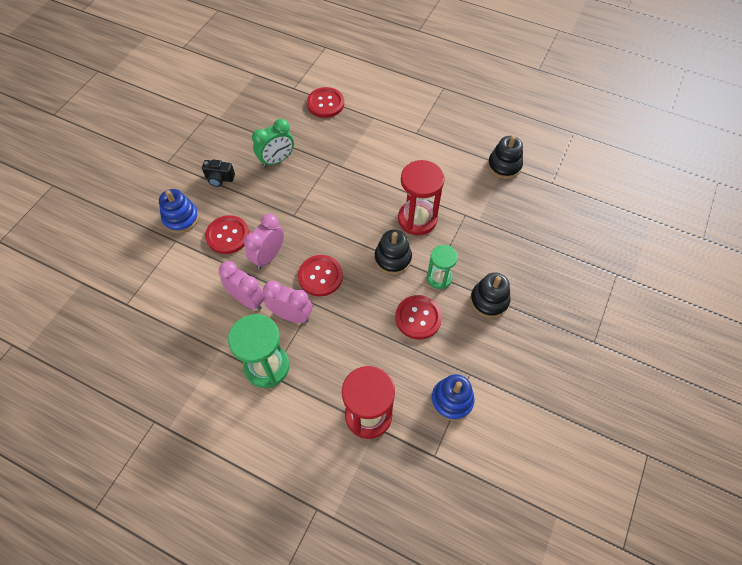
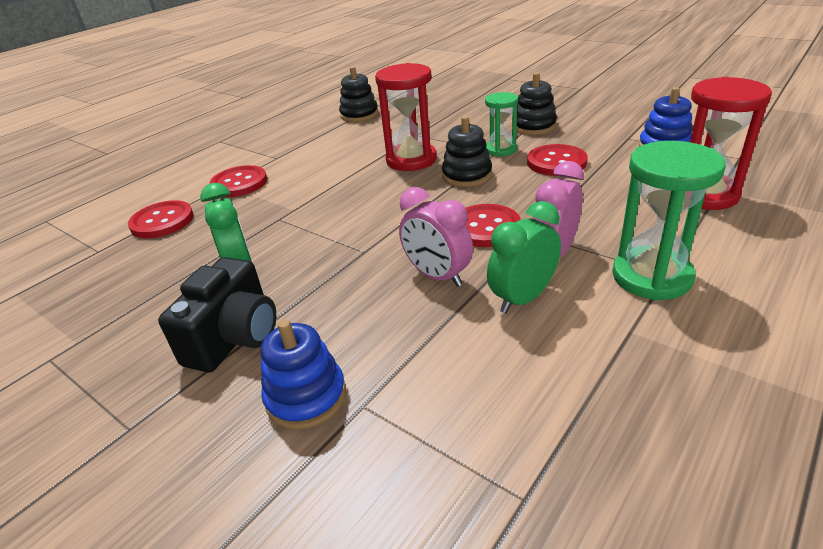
camera: 75 degrees left, 25 degrees down
(219, 178) = (235, 338): black camera -> black camera, size x1.74
(228, 235) = (377, 324): red button -> red button (239, 183)
(247, 300) = (523, 298): pink clock -> green clock

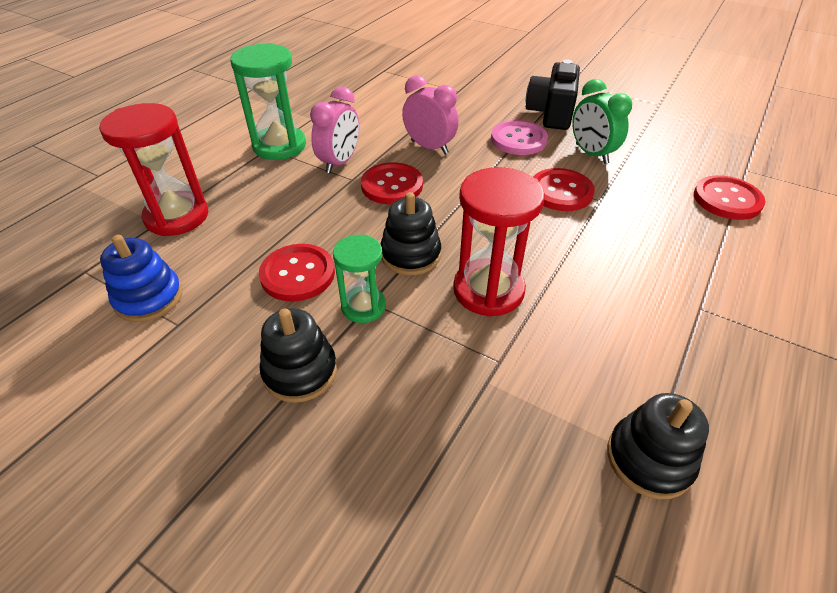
camera: 170 degrees right, 10 degrees up
(239, 183) = (701, 254): red button -> red button (560, 191)
(306, 397) = (488, 93): blue stacking toy -> none
(314, 288) = (518, 139): none -> pink button
(523, 298) = (370, 134): green clock -> none

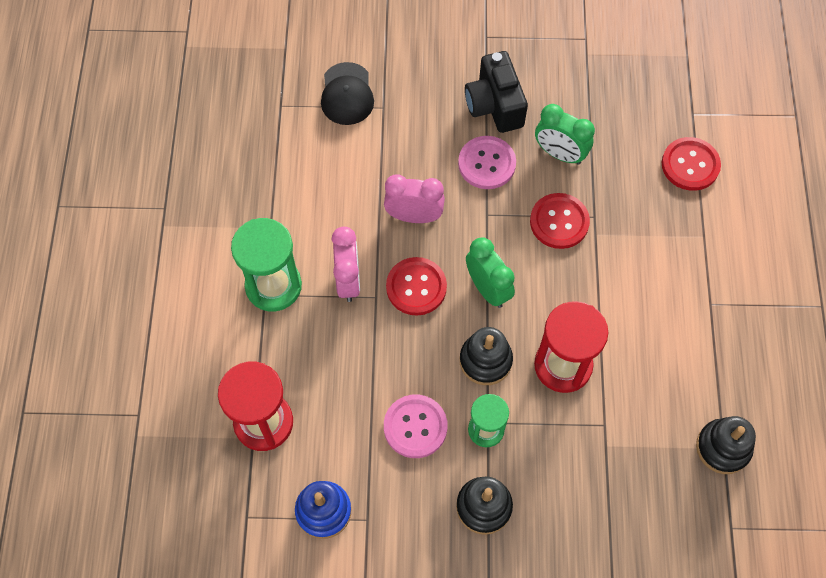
camera: 30 degrees left, 20 degrees up
(298, 274) = (415, 427): red button -> pink button
(436, 78) = (347, 94): none -> black cap
(456, 209) = (487, 289): none -> green clock

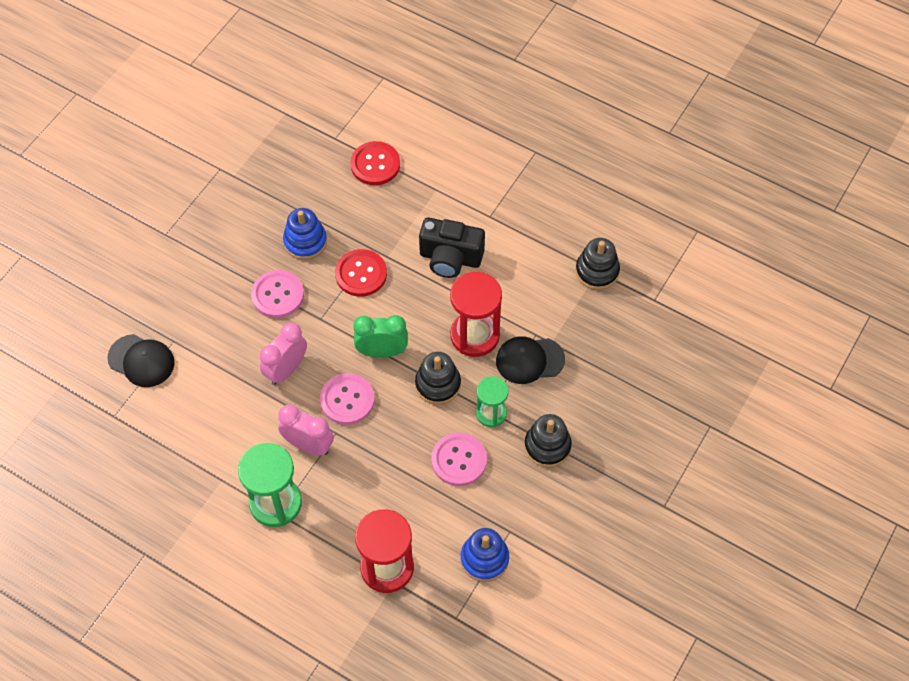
camera: 60 degrees left, 5 degrees down
(416, 287) = (347, 400): red button -> pink button
(494, 105) = (231, 262): black camera -> black camera (450, 258)
(560, 154) = (305, 242): green clock -> blue stacking toy
(570, 435) = (529, 360): none -> black cap

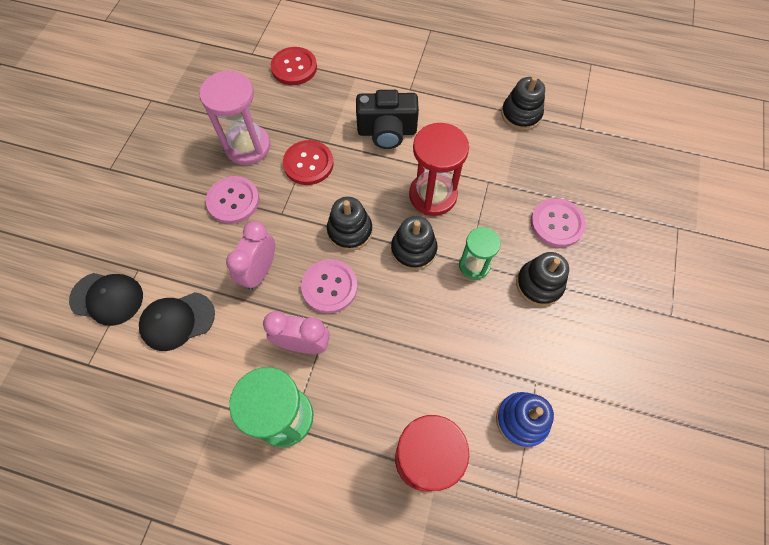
camera: 15 degrees left, 5 degrees up
(305, 242) = (247, 146): blue stacking toy -> pink hourglass
(382, 351) = (350, 231): green clock -> black stacking toy
(459, 460) = (459, 320): pink button -> pink button (557, 223)
(529, 360) = (491, 206): black cap -> black cap (177, 321)

